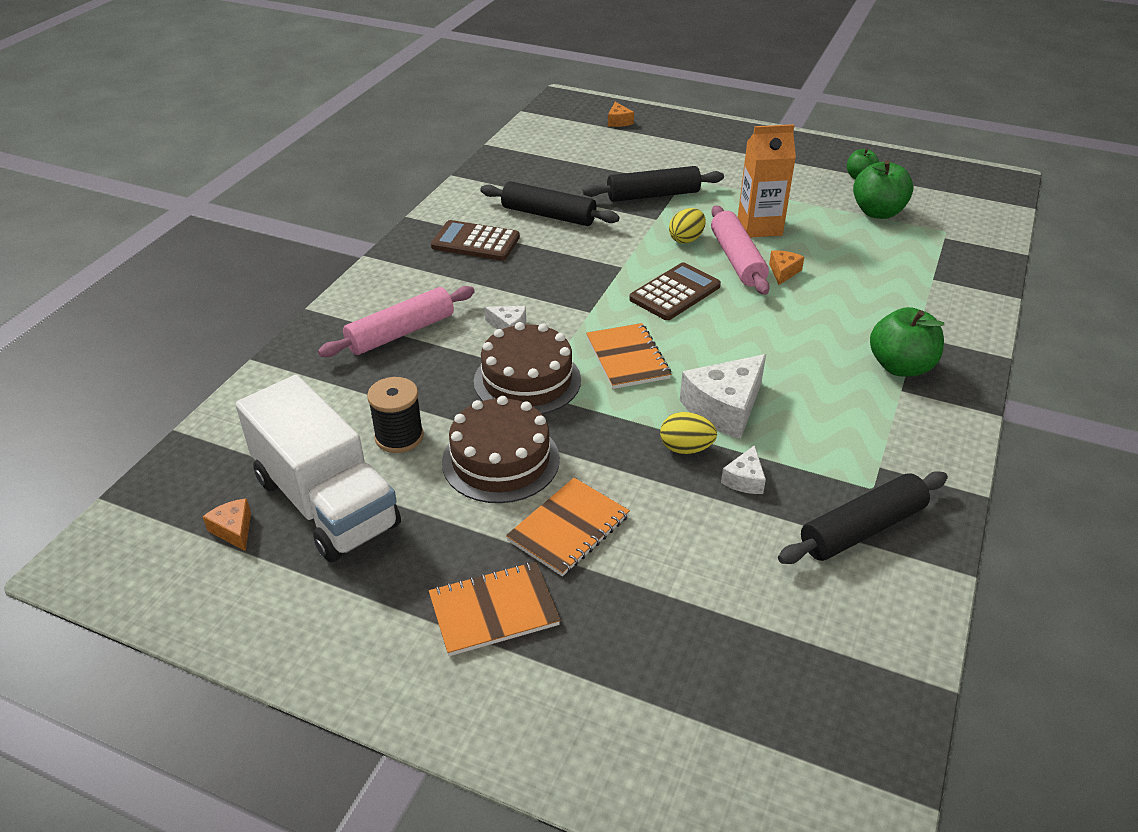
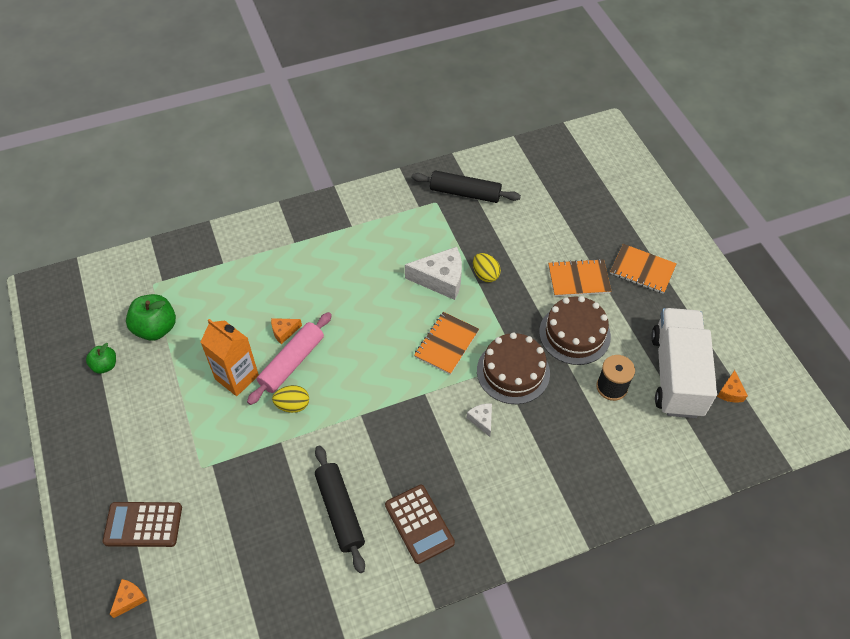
camera: 135 degrees left, 15 degrees up
(401, 333) = (547, 468): pink rolling pin -> none
(653, 195) = (248, 469): black rolling pin -> none
(675, 293) = (362, 367): brown calculator -> brown calculator (143, 524)
(744, 479) = (480, 243): white cheese -> none
(900, 366) = (331, 235): green apple -> none

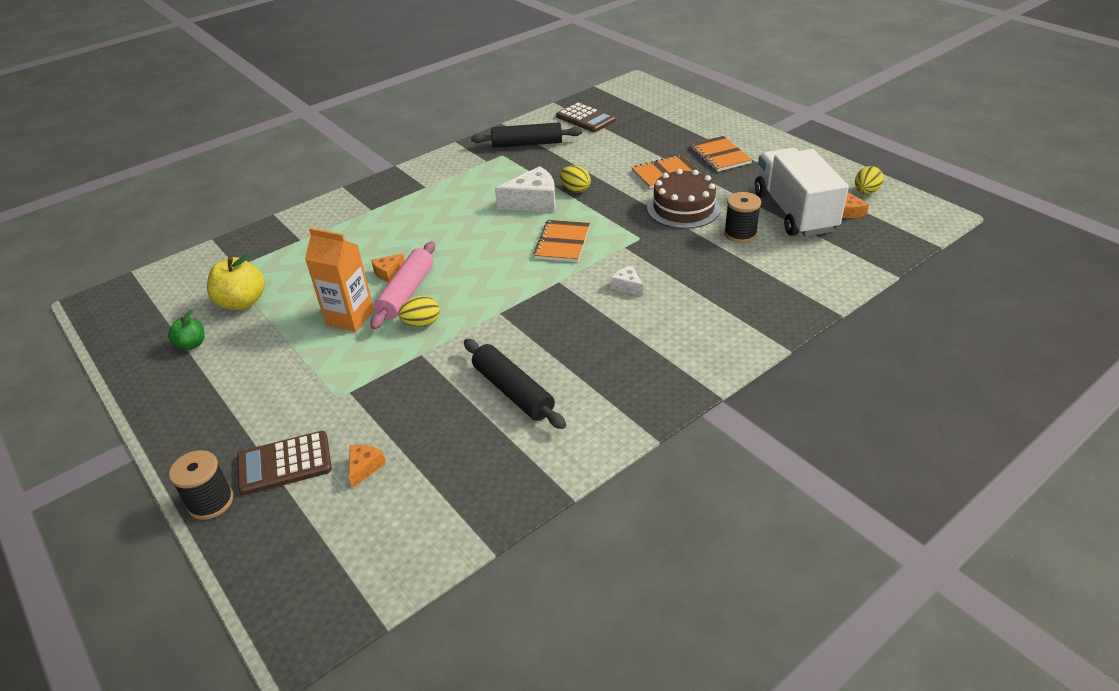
camera: 15 degrees left, 15 degrees down
(81, 544) = (211, 502): none -> black spool
(130, 599) = (291, 535): orange cheese -> orange cheese (364, 467)
(156, 328) = (242, 302): green apple -> yellow apple
(419, 524) = (605, 378): brown calculator -> brown calculator (585, 118)
(513, 371) = (639, 246): brown cake -> none
(642, 270) = (720, 155): orange notebook -> orange notebook turned 60 degrees clockwise
(759, 369) = (866, 192): none -> yellow egg

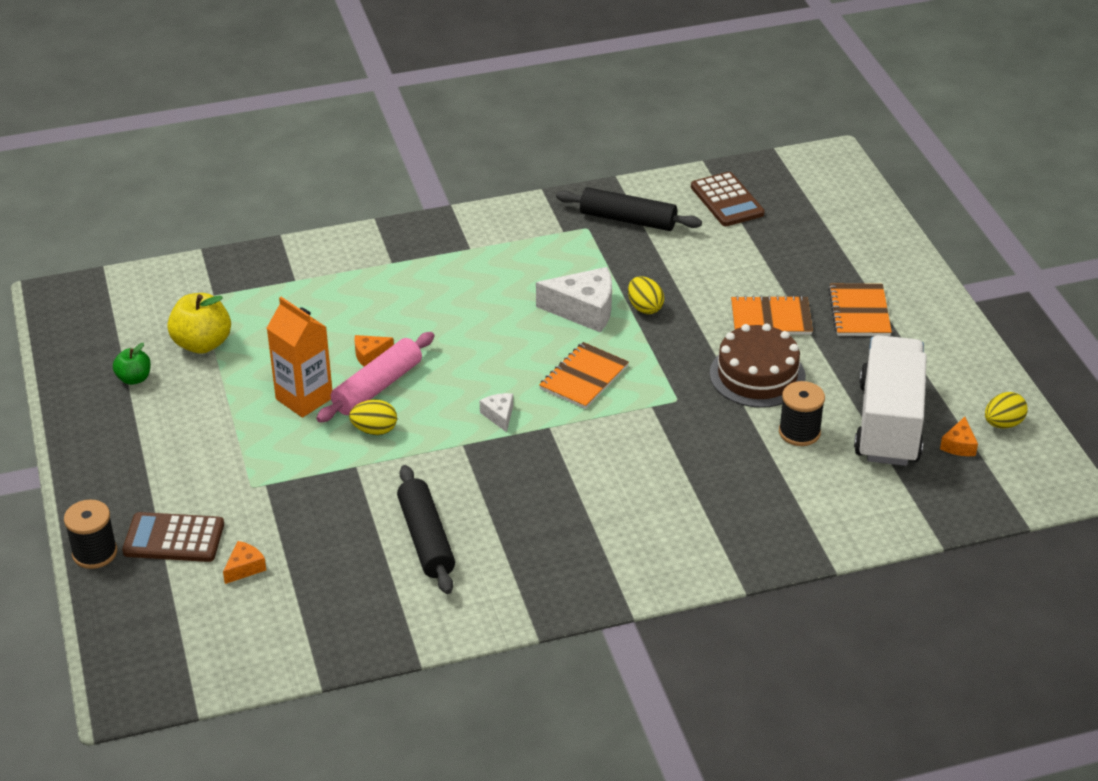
camera: 20 degrees right, 0 degrees up
(627, 286) = (621, 457): white cheese -> white cheese (499, 415)

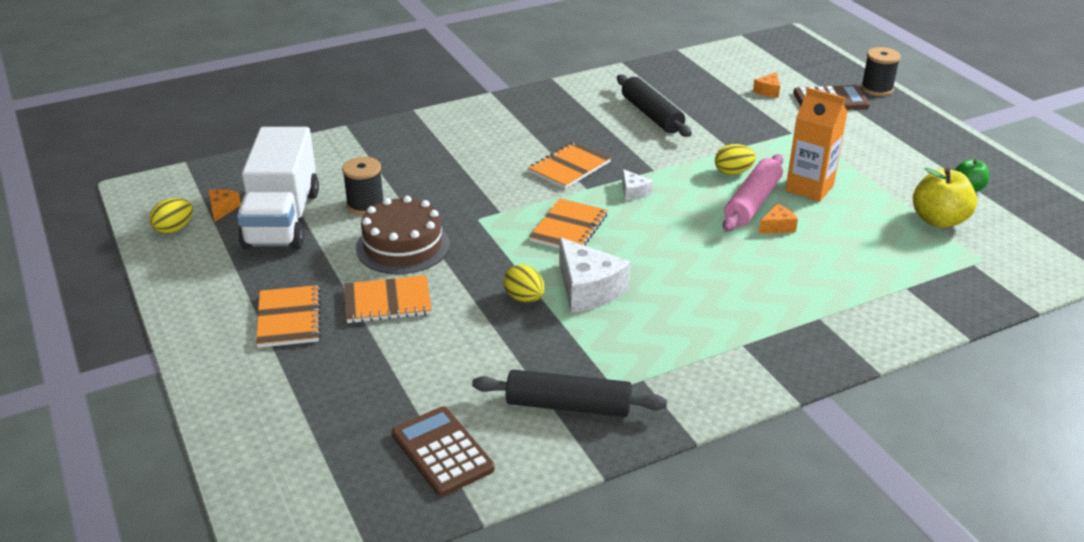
camera: 170 degrees right, 5 degrees down
(560, 460) = (569, 167): none -> orange notebook
(584, 310) = (588, 289): white cheese -> white cheese turned 120 degrees counterclockwise

